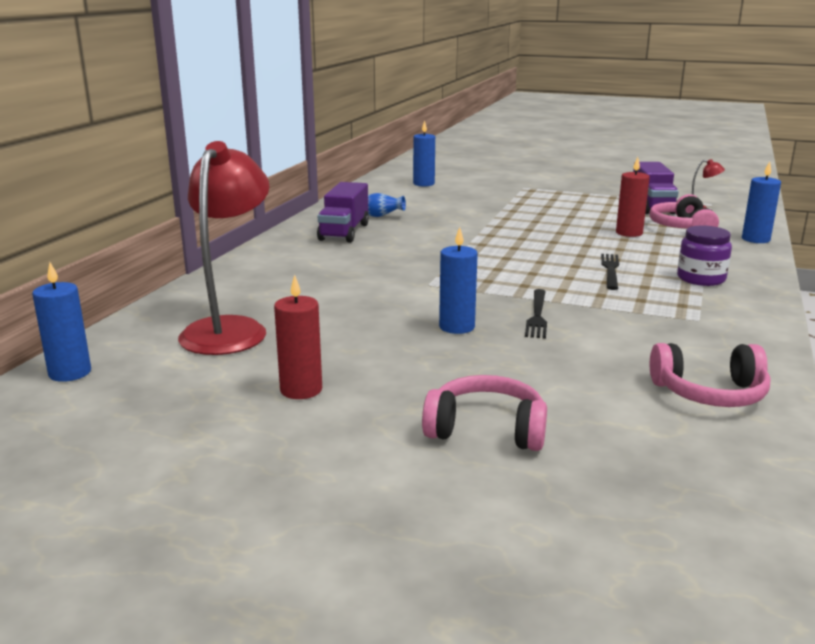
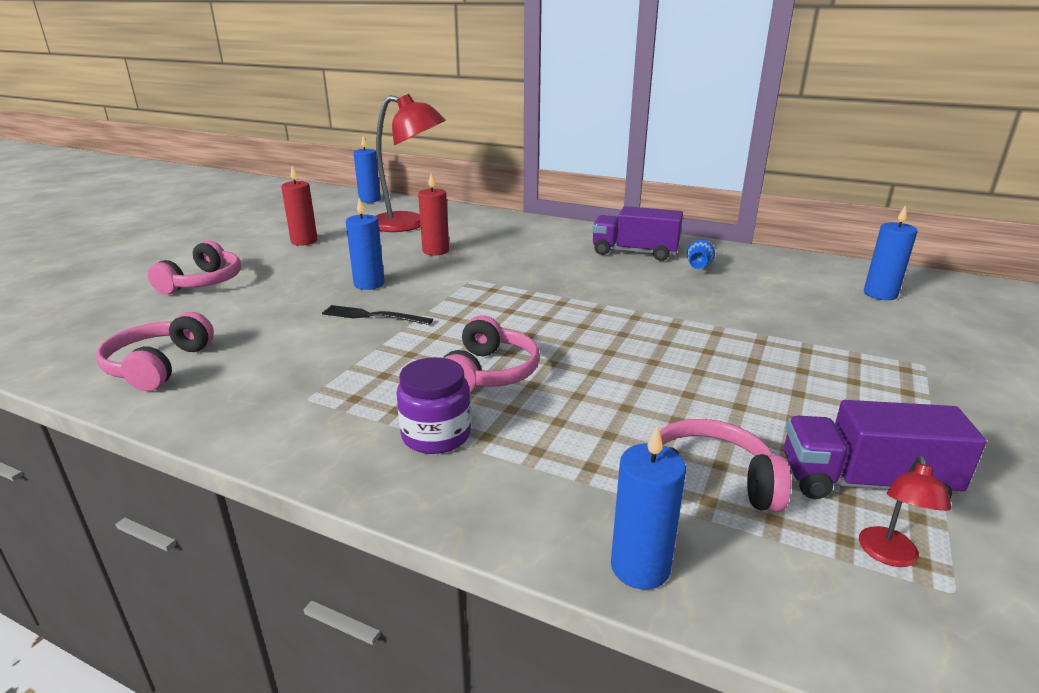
camera: 95 degrees right, 5 degrees up
(610, 270) = (489, 373): black fork -> pink headphones
(629, 233) = (661, 418): red candle -> red candle (435, 251)

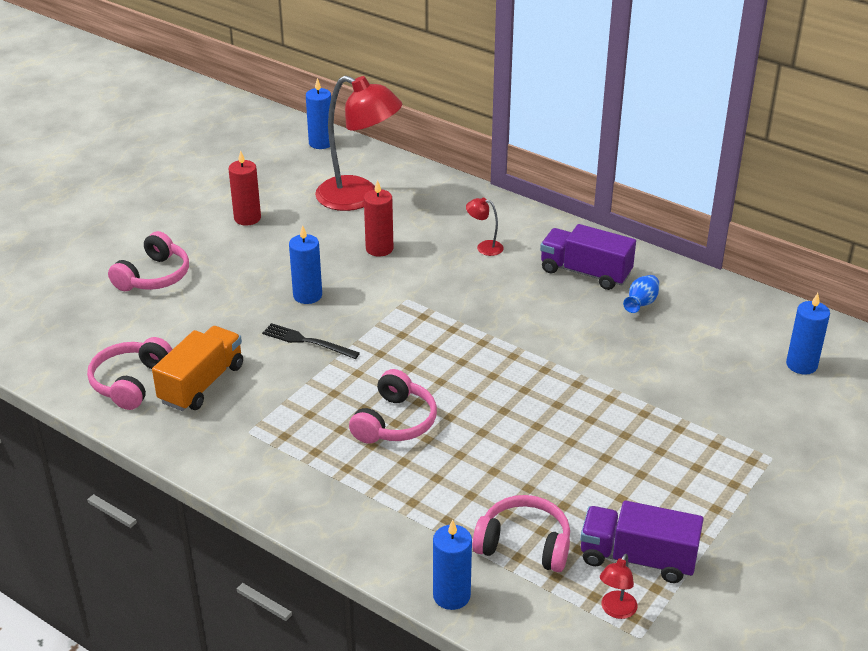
camera: 10 degrees right, 10 degrees up
(249, 359) = (202, 384): none -> orange truck
(436, 435) = (342, 479): purple jar -> none
(534, 244) = (484, 247): none -> red lamp

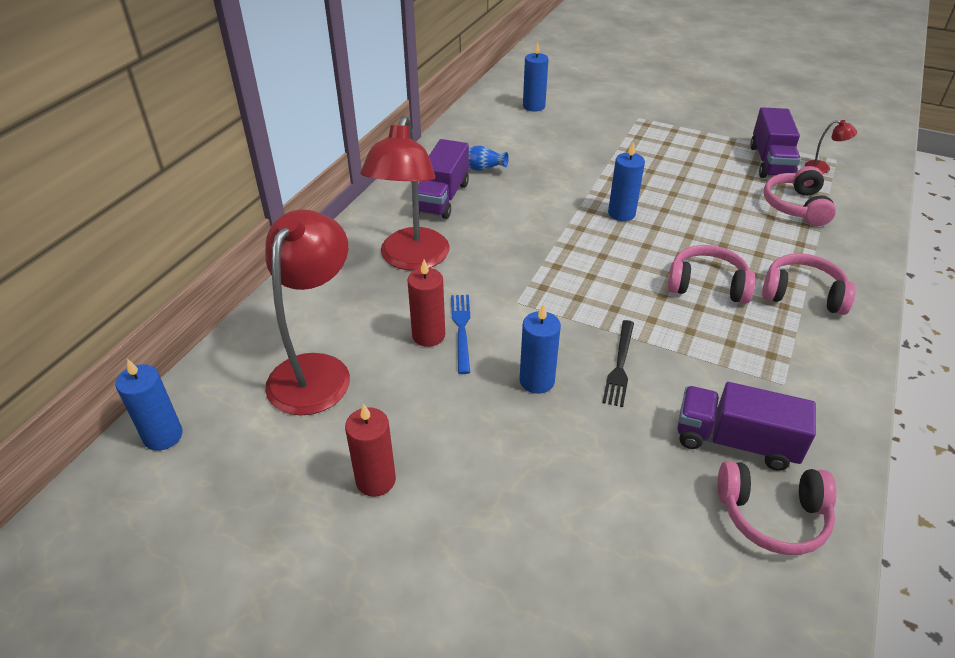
camera: 100 degrees left, 5 degrees up
(154, 276) = (544, 560): pink headphones -> pink headphones (802, 294)
(202, 384) = (735, 441): orange truck -> purple truck
(381, 265) = (461, 329): none -> blue fork
(451, 595) = (871, 233): blue candle -> blue candle (621, 213)
(484, 247) = (411, 259): red lamp -> red lamp, size x2.48

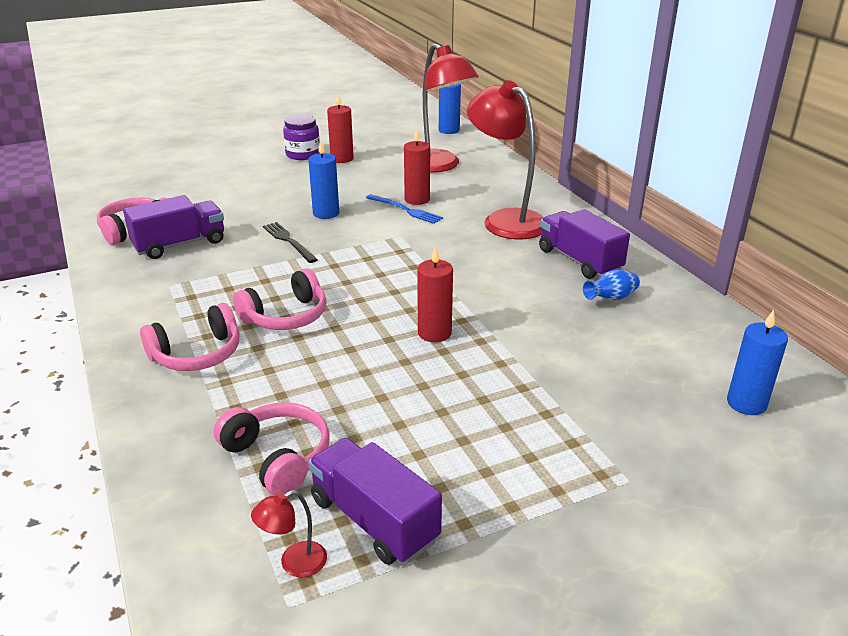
camera: 130 degrees right, 10 degrees down
(400, 540) = (303, 154): none -> purple jar
(621, 213) = (434, 333): blue candle -> red candle

